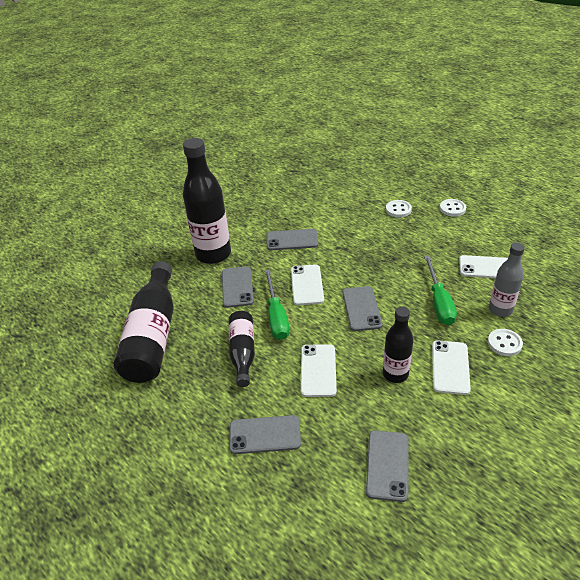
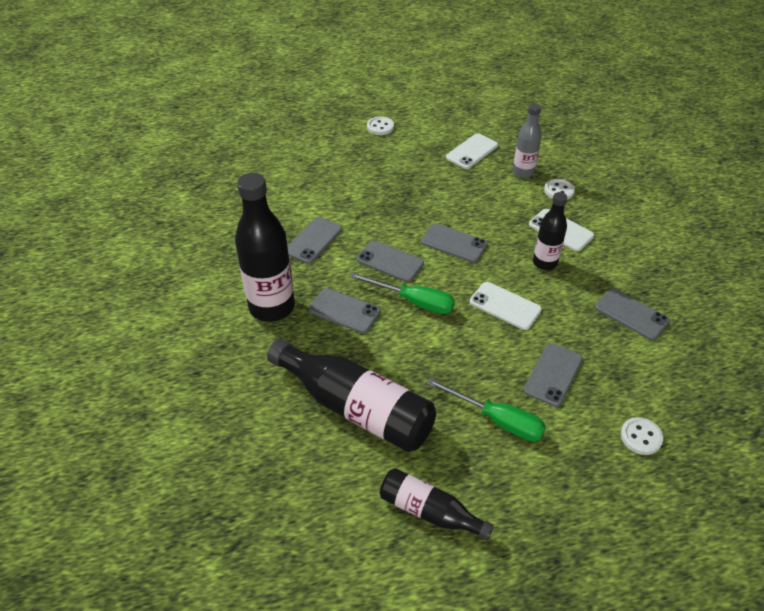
camera: 60 degrees left, 5 degrees up
(243, 352) = (441, 346): black bottle -> black bottle (429, 511)
(307, 285) = (390, 261): white phone -> grey phone
(398, 210) = (346, 155): white button -> white button (641, 437)
(439, 302) = (486, 197): green screwdriver -> green screwdriver (497, 420)

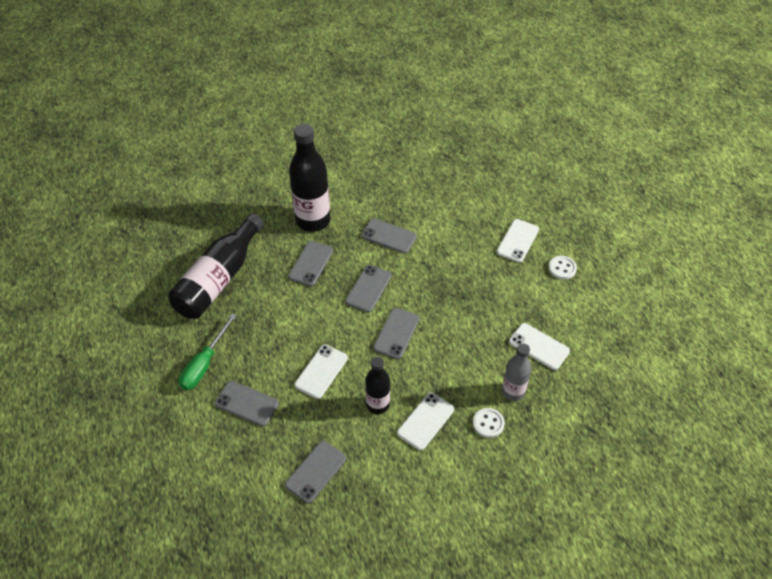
camera: 85 degrees right, 5 degrees up
(340, 149) = (517, 241): none -> white phone
(413, 301) = (323, 307): green screwdriver -> none
(429, 511) = (134, 324): black bottle -> none
(641, 437) = (183, 462): white button -> none

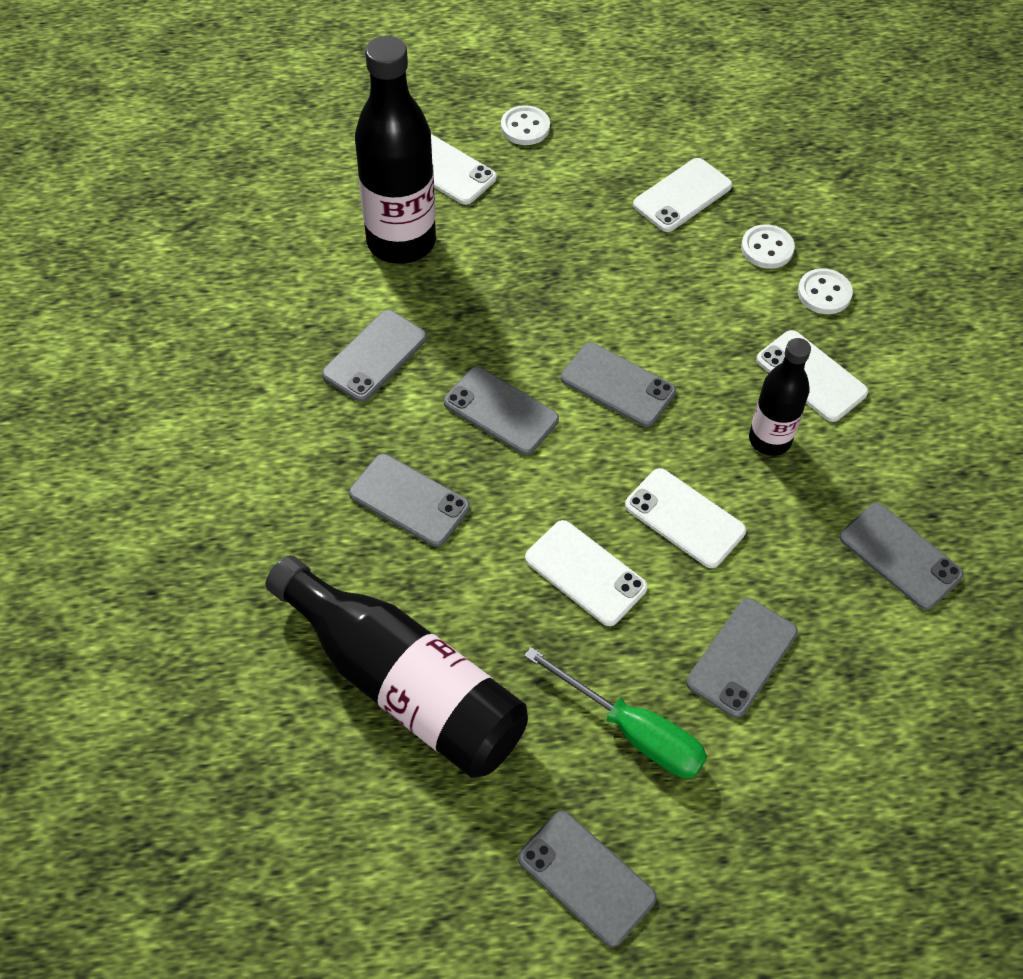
camera: 80 degrees left, 5 degrees up
(135, 356) = (586, 878): none -> grey phone
(283, 335) = (585, 573): none -> white phone
(313, 220) = (288, 481): black bottle -> black bottle (401, 242)
(513, 392) = (767, 248): grey bottle -> white button

